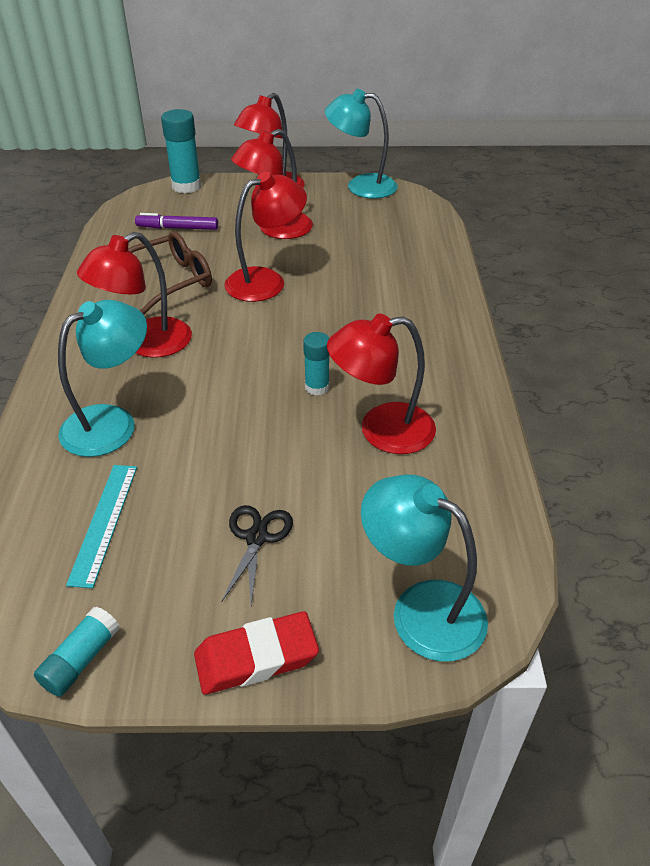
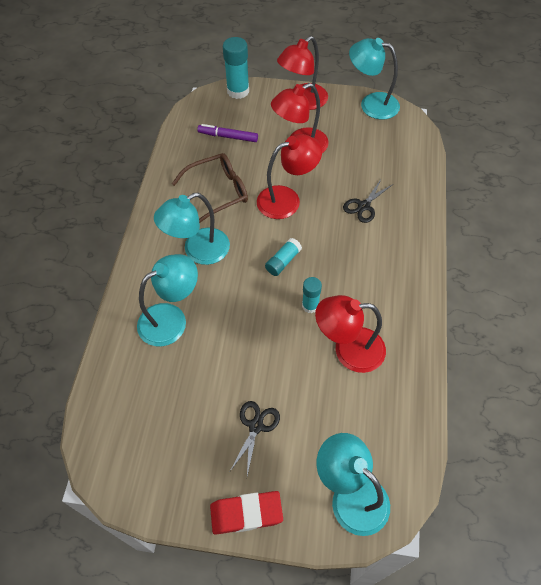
camera: 10 degrees right, 15 degrees up
(81, 660) = (145, 498): turquoise glue stick -> turquoise glue stick (283, 261)
(104, 522) = (162, 400): turquoise ruler -> none
(146, 344) = (198, 251): red lamp -> turquoise lamp
(371, 279) = (364, 206): none -> black scissors

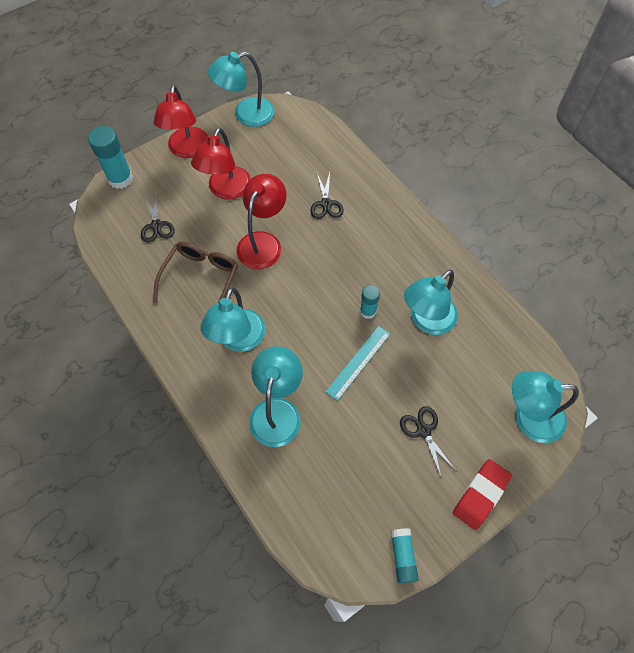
camera: 45 degrees left, 5 degrees up
(228, 137) = (156, 225): purple marker -> black scissors
(263, 335) = (358, 362): none -> turquoise ruler
(283, 261) = (313, 294): turquoise glue stick -> turquoise glue stick (402, 556)
(348, 350) = (426, 321): red lamp -> turquoise lamp

